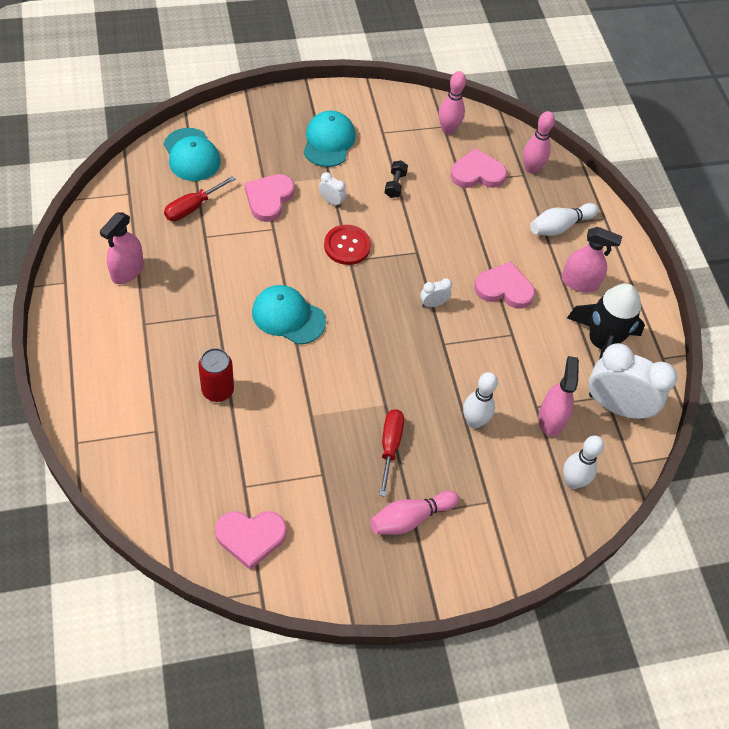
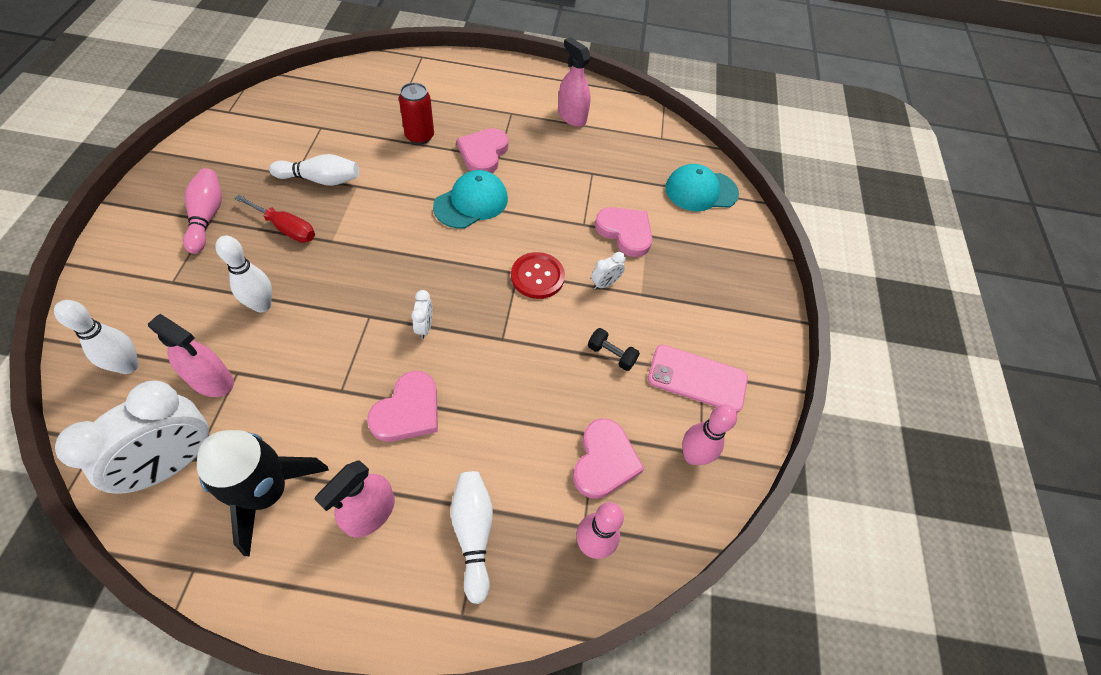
camera: 110 degrees right, 0 degrees up
(192, 207) = (631, 174): red screwdriver -> none
(250, 537) = (275, 118): pink heart -> pink heart (483, 153)
(318, 448) = (321, 180): none -> white bowling pin
(328, 141) = (697, 311): turquoise cap -> none
(388, 134) = (697, 378): none -> pink phone

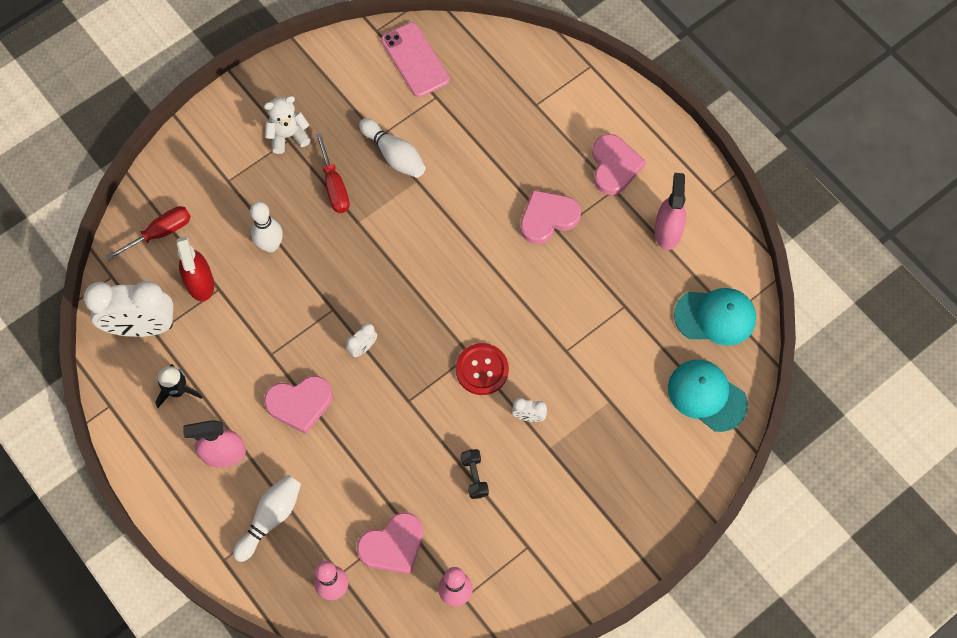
camera: 50 degrees right, 10 degrees up
(128, 366) = (160, 233): white bowling pin -> red screwdriver
(207, 217) = (288, 136): pink bowling pin -> white teddy bear
(211, 380) = (200, 283): pink spray bottle -> red spray bottle
(267, 493) = (177, 390): black rocket -> black rocket, size x0.55
(419, 136) = (509, 162): red can -> none
(471, 202) = (492, 262): turquoise cap -> turquoise cap (715, 317)
(625, 232) = (593, 384): pink heart -> pink heart (614, 166)
(697, 378) = (519, 546): pink phone -> pink phone (415, 60)

